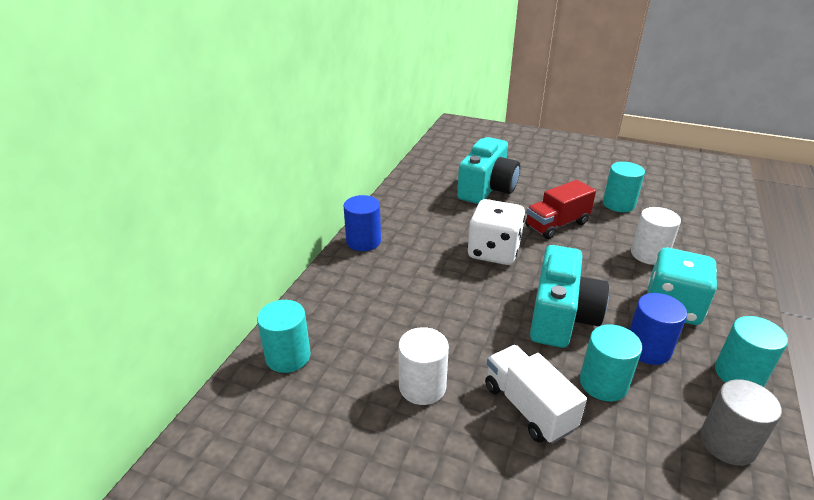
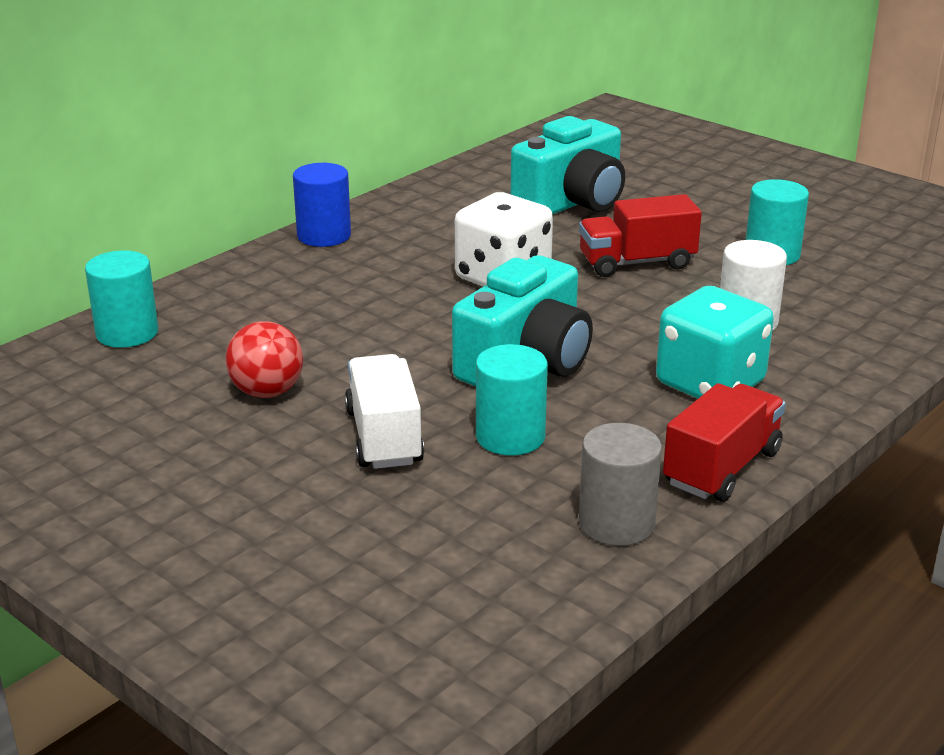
camera: 20 degrees right, 5 degrees down
(422, 386) = (267, 392): white cylinder -> red ball
(648, 349) = (615, 418): blue cylinder -> none
(739, 374) = (722, 468): turquoise cylinder -> red truck

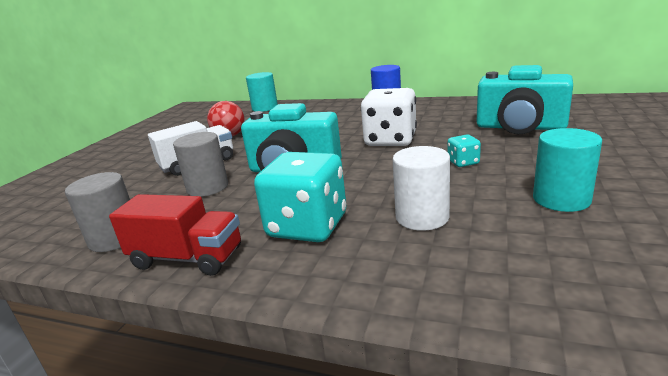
camera: 70 degrees right, 5 degrees down
(510, 437) = (207, 187): turquoise cylinder -> grey cylinder
(637, 263) = (463, 162): red truck -> turquoise dice

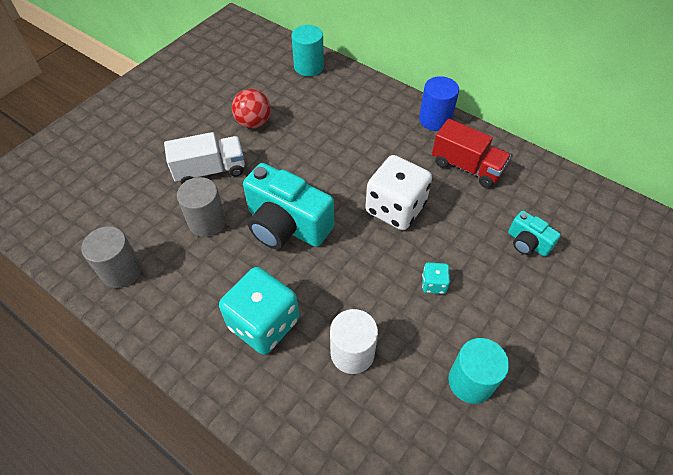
camera: 15 degrees right, 30 degrees up
(187, 258) = (167, 324): red truck -> red truck (466, 167)
(520, 127) = (527, 243): turquoise camera -> turquoise camera, size x0.50

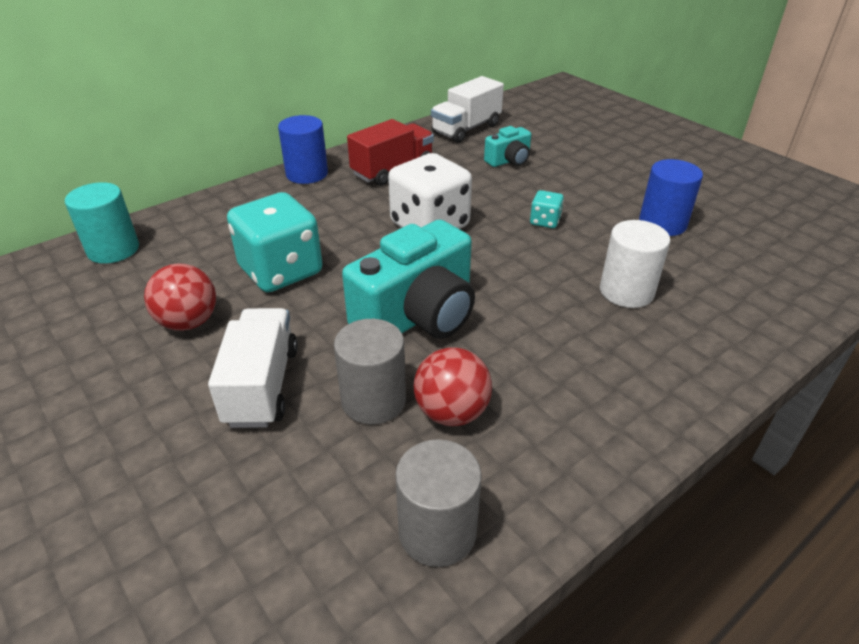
camera: 75 degrees left, 15 degrees down
(203, 261) = (452, 412): none -> red ball
(264, 323) = (576, 359): turquoise dice -> turquoise dice (281, 271)
(470, 381) = (662, 223): turquoise cylinder -> blue cylinder
(572, 200) = (466, 129): none -> white truck

